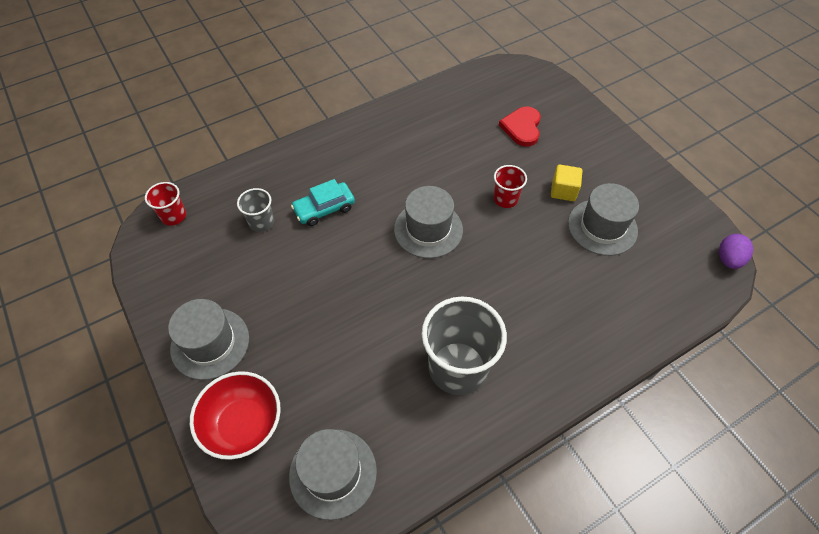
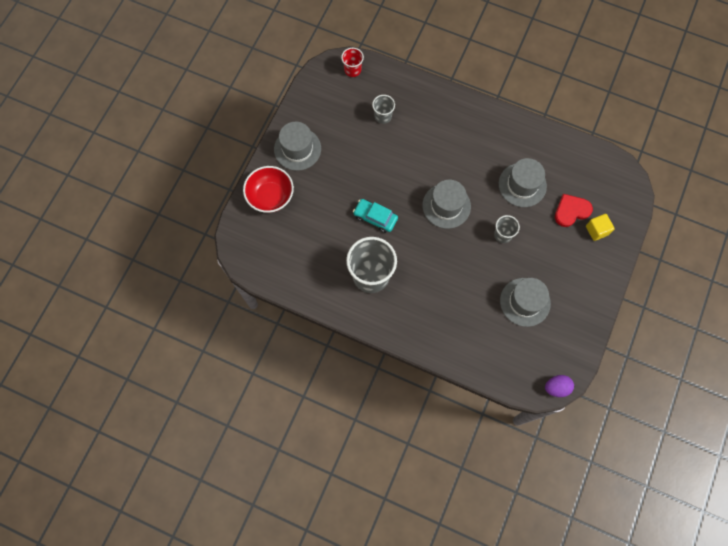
camera: 55 degrees right, 15 degrees up
(324, 209) = (417, 141): turquoise car -> turquoise car (375, 218)
(333, 473) = (277, 253): grey hat -> grey hat (522, 185)
(505, 199) = (503, 235): red cup -> grey cup
(563, 191) = (536, 265): yellow cube -> yellow cube (597, 230)

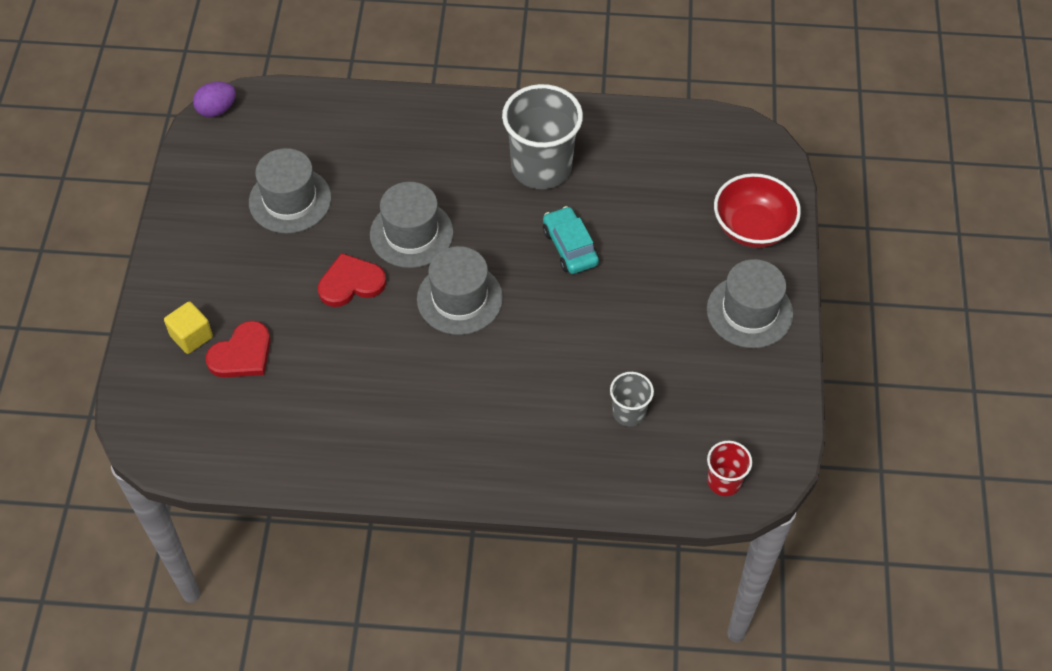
camera: 160 degrees right, 15 degrees down
(375, 218) = (570, 247): turquoise car -> turquoise car turned 120 degrees counterclockwise
(503, 235) = (351, 283): grey cup -> red heart
(522, 185) = (338, 371): grey hat -> grey hat (411, 234)

